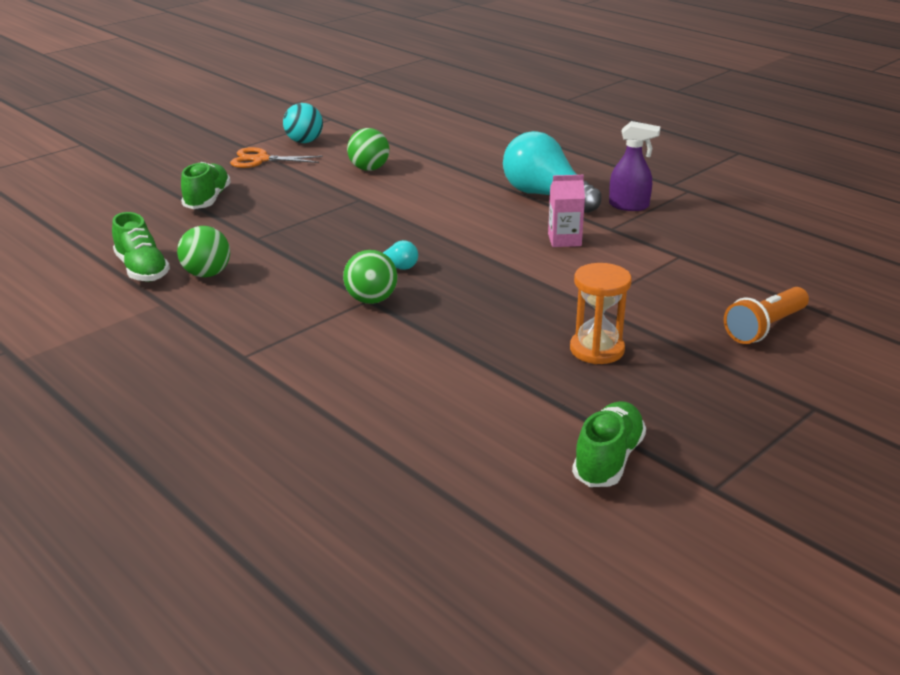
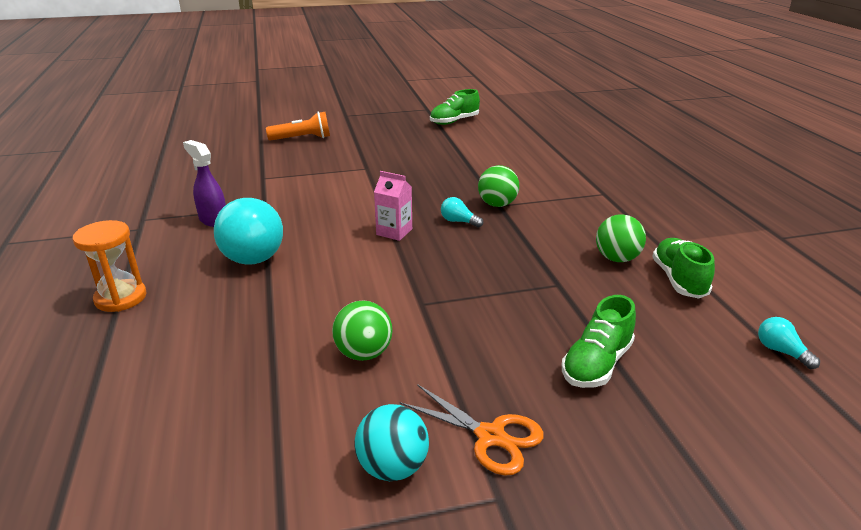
camera: 150 degrees left, 0 degrees up
(64, 238) = (781, 351): none -> turquoise light bulb
(564, 240) = (311, 208): pink carton -> pink carton (394, 232)
(597, 350) = (399, 150): orange hourglass -> orange hourglass (121, 298)

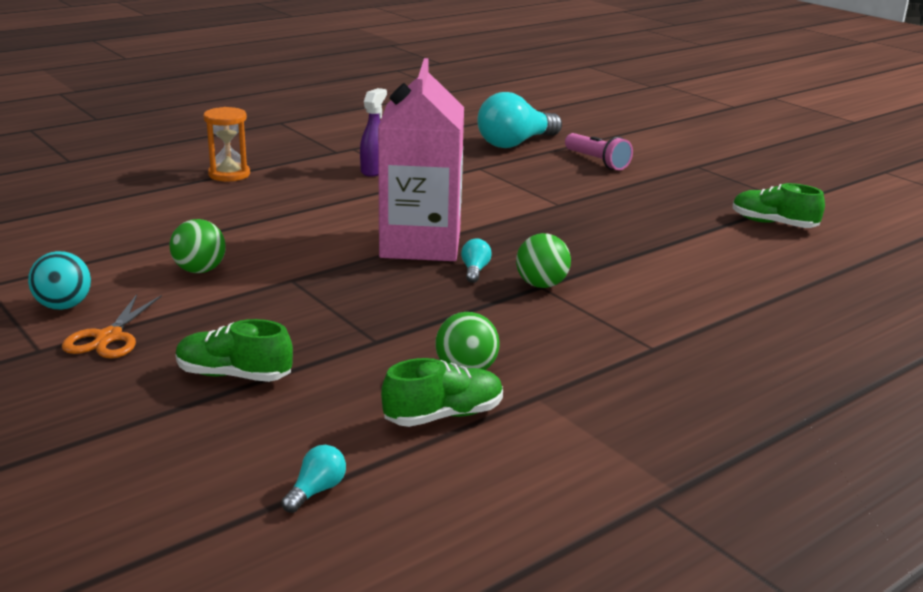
camera: 65 degrees right, 5 degrees down
(253, 250) = (333, 197): turquoise light bulb -> turquoise light bulb (515, 143)
(302, 138) = (597, 162): orange flashlight -> pink flashlight
(394, 232) = (420, 244): pink carton -> pink carton, size x2.45

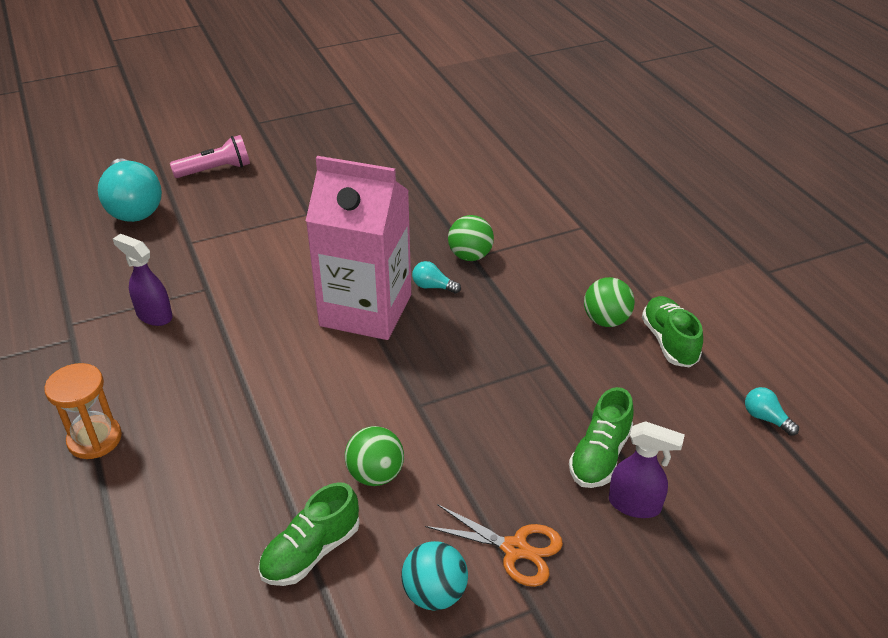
camera: 75 degrees left, 15 degrees up
(163, 398) = (635, 505): none -> purple spray bottle
(773, 224) = (394, 122): green shoe -> green shoe (311, 552)

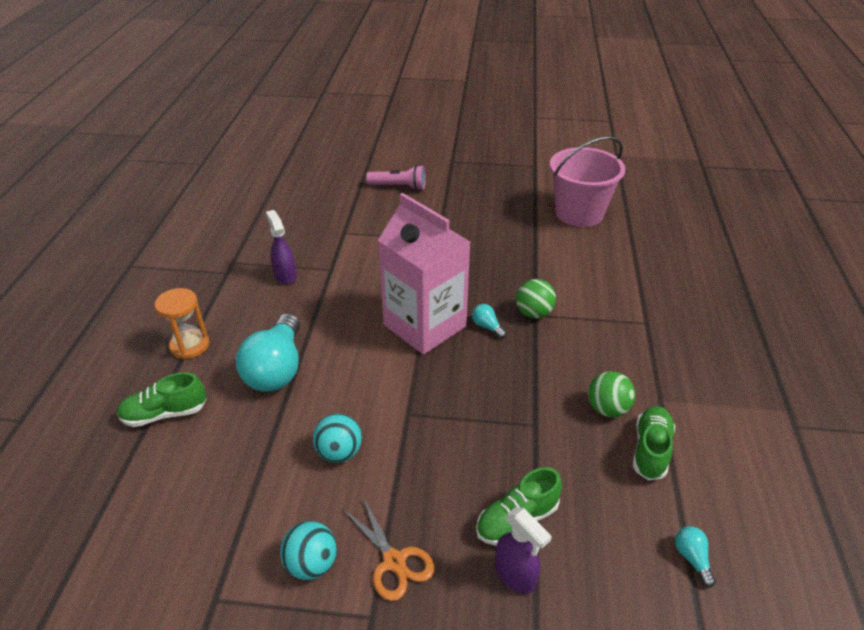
camera: 30 degrees right, 0 degrees up
(133, 207) = (328, 196): turquoise light bulb -> turquoise light bulb (276, 369)
(311, 552) = (255, 488): green shoe -> green shoe (165, 413)
(375, 474) = (339, 452): green ball -> turquoise ball
(440, 139) = (579, 213): none -> pink bucket

